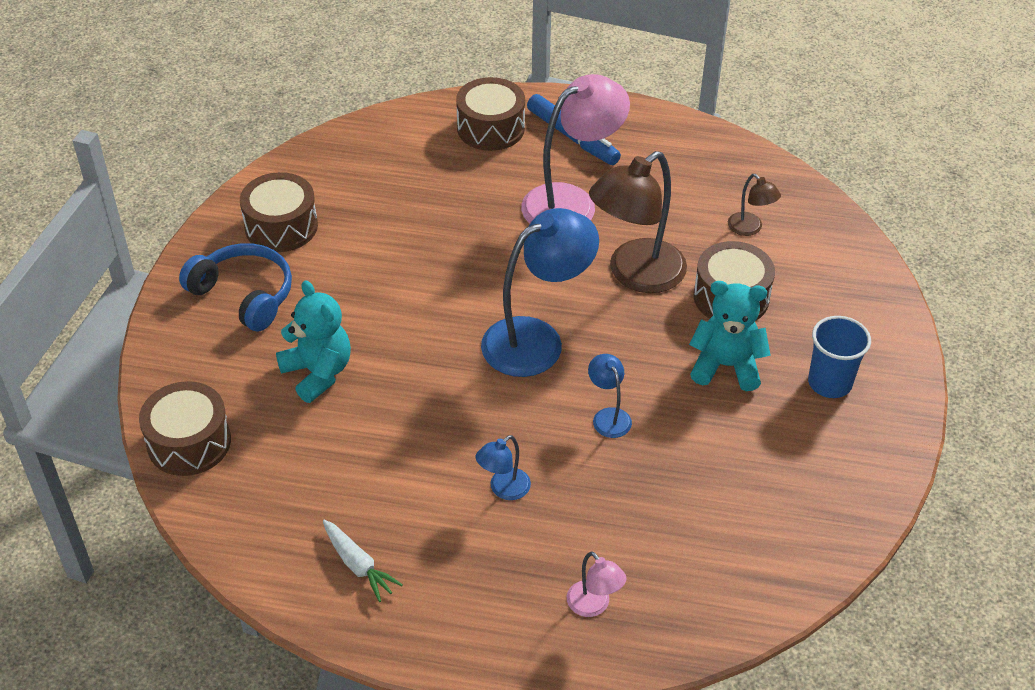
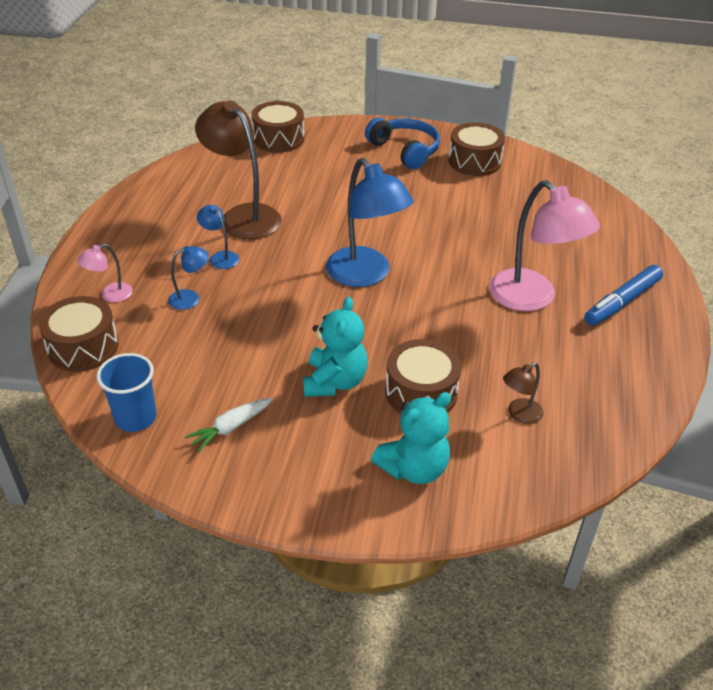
camera: 90 degrees right, 5 degrees down
(244, 295) = (405, 151): blue headphones -> blue headphones turned 75 degrees counterclockwise
(318, 373) = (333, 180): turquoise teddy bear -> turquoise teddy bear (414, 468)
(358, 565) = (171, 200): white carrot -> white carrot (231, 428)
(490, 128) = (618, 255): brown drum -> brown drum (83, 347)
(608, 416) = (283, 309): blue lamp -> blue lamp (190, 298)
(635, 275) = (444, 332): brown lamp -> brown lamp (243, 216)
(829, 383) = (311, 452): blue cup -> blue cup (135, 418)

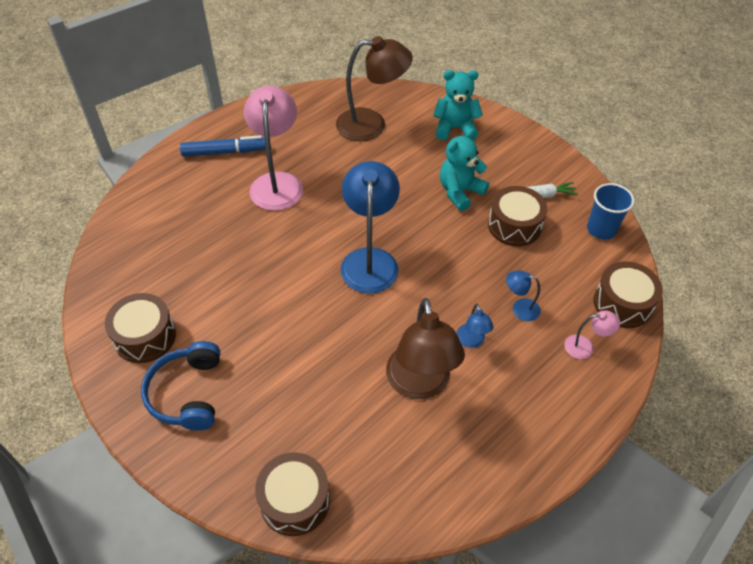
camera: 145 degrees left, 10 degrees up
(421, 392) = (413, 161): brown drum -> brown drum (514, 225)
(519, 415) = (371, 125): brown lamp -> brown lamp, size x2.17

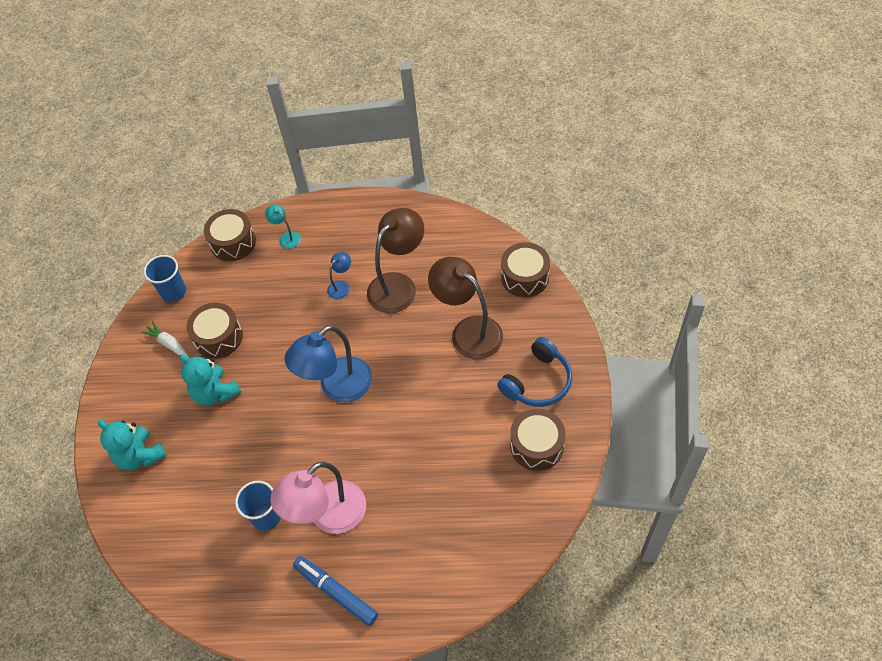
camera: 130 degrees left, 5 degrees up
(322, 155) = (266, 516): none -> blue cup
(371, 125) = (193, 517): brown lamp -> brown lamp (468, 331)
(460, 192) = (215, 392): turquoise teddy bear -> turquoise teddy bear turned 45 degrees clockwise
(519, 309) = (291, 283): blue lamp -> none
(585, 347) = (286, 237): pink lamp -> turquoise lamp

